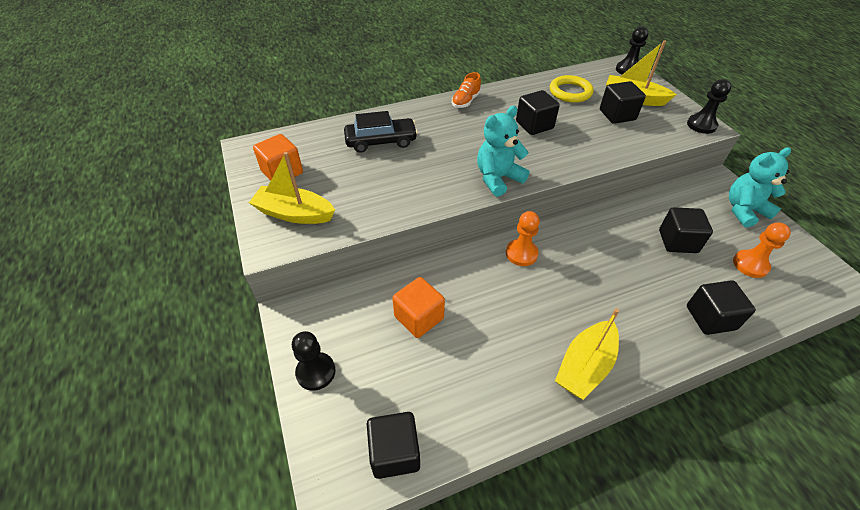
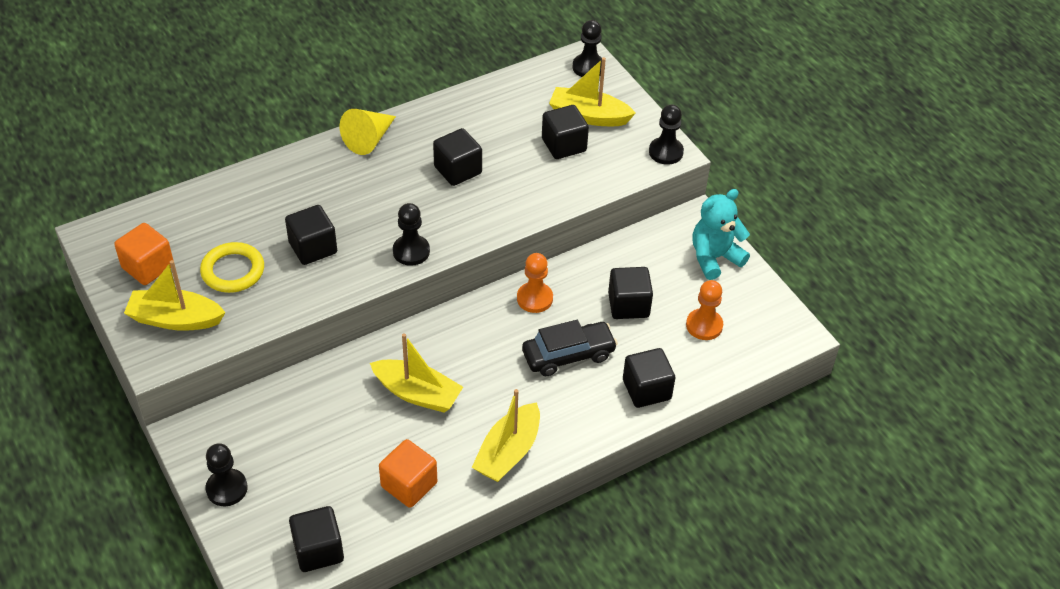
camera: 10 degrees left, 0 degrees up
(381, 141) = (264, 212): black car -> black car (568, 355)
(416, 169) = (313, 248): none -> black cube
(419, 317) = (331, 422): orange cube -> orange cube (409, 485)
(466, 101) = (369, 139): orange shoe -> yellow cone
(497, 299) = (417, 393): none -> yellow boat
(498, 178) = (411, 251): turquoise teddy bear -> black pawn
(521, 253) = (446, 338): orange pawn -> orange pawn (534, 298)
(570, 92) = (507, 112): yellow ring -> yellow ring (233, 271)

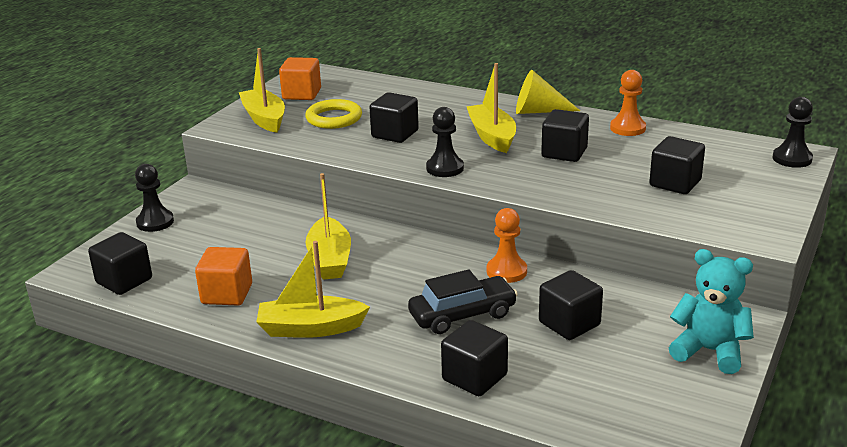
camera: 60 degrees right, 20 degrees down
(568, 355) = (462, 315): black car -> black car turned 60 degrees counterclockwise
(588, 116) = (732, 181): yellow boat -> yellow boat (492, 136)
(666, 152) = (760, 233): black pawn -> none
(704, 325) = (607, 381): orange pawn -> orange pawn (627, 128)

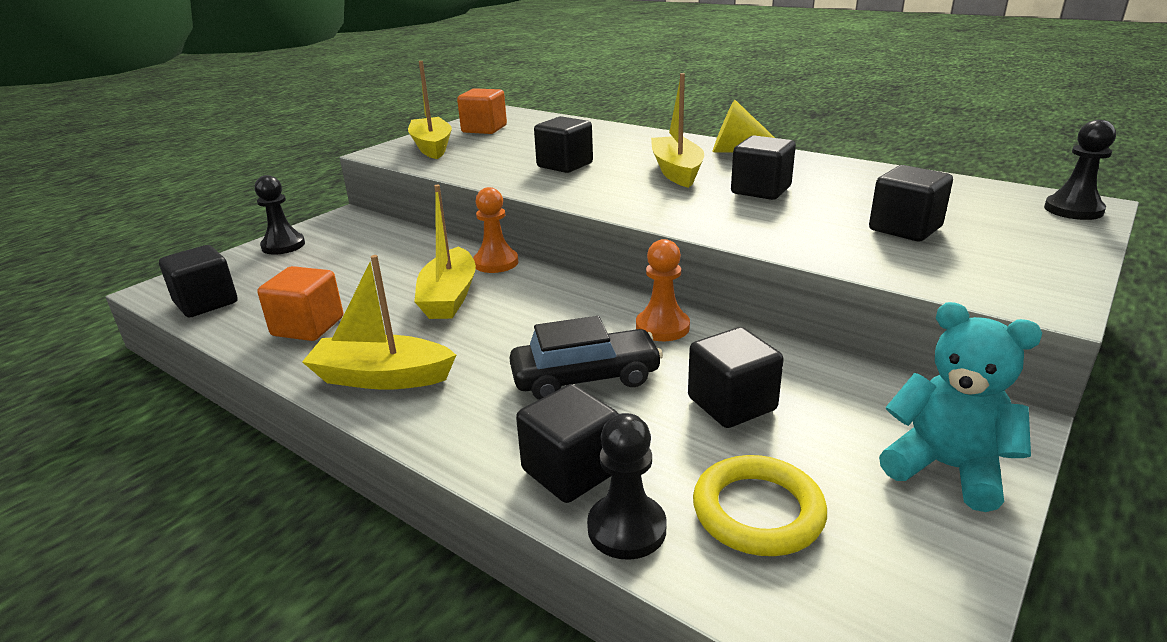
camera: 10 degrees right, 0 degrees up
(334, 118) = (505, 149): yellow ring -> yellow ring (758, 511)
(445, 168) = (607, 199): black pawn -> black pawn (626, 528)
(627, 128) = (846, 170): orange pawn -> orange pawn (496, 263)

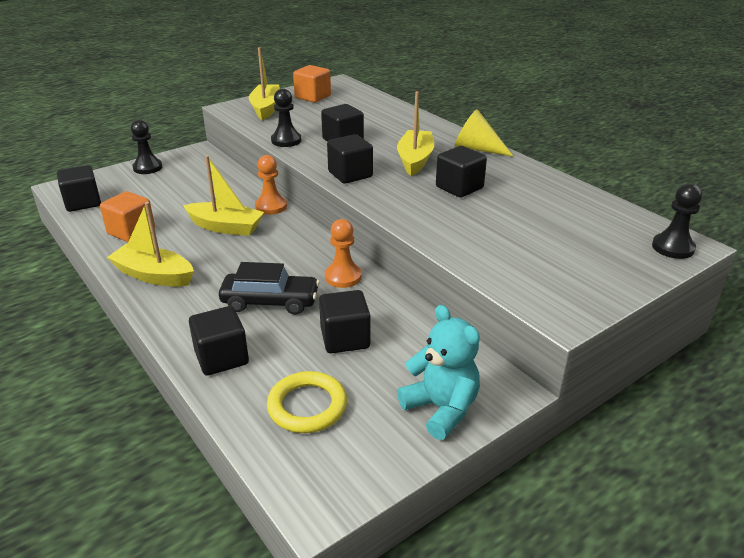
camera: 15 degrees right, 5 degrees up
(449, 297) = (226, 227): yellow boat -> yellow boat turned 90 degrees counterclockwise
(626, 528) = (228, 397): black pawn -> black pawn (286, 140)
(905, 228) = (529, 239): black cube -> black cube (350, 174)

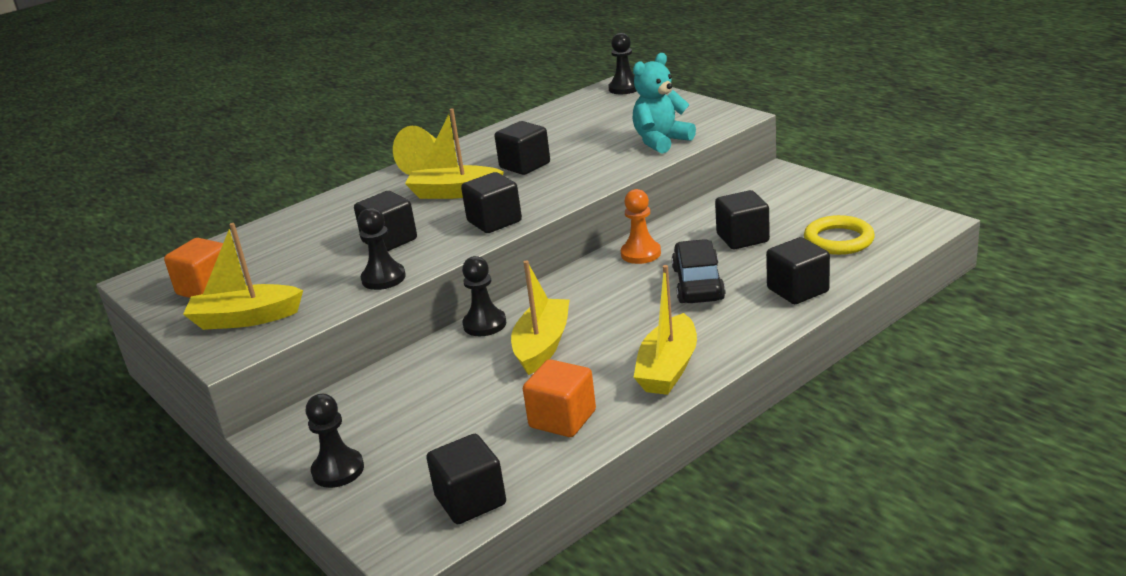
camera: 90 degrees left, 5 degrees down
(271, 206) = (484, 324): orange pawn -> black pawn
(441, 409) = (811, 192): turquoise teddy bear -> turquoise teddy bear (661, 141)

